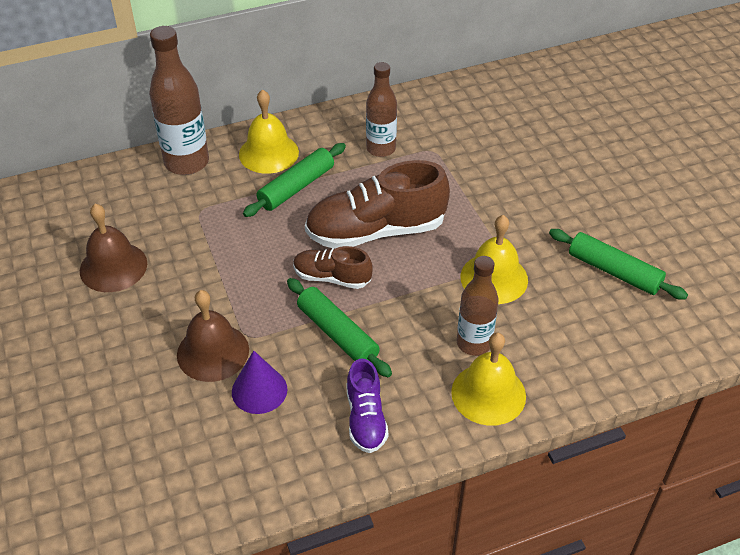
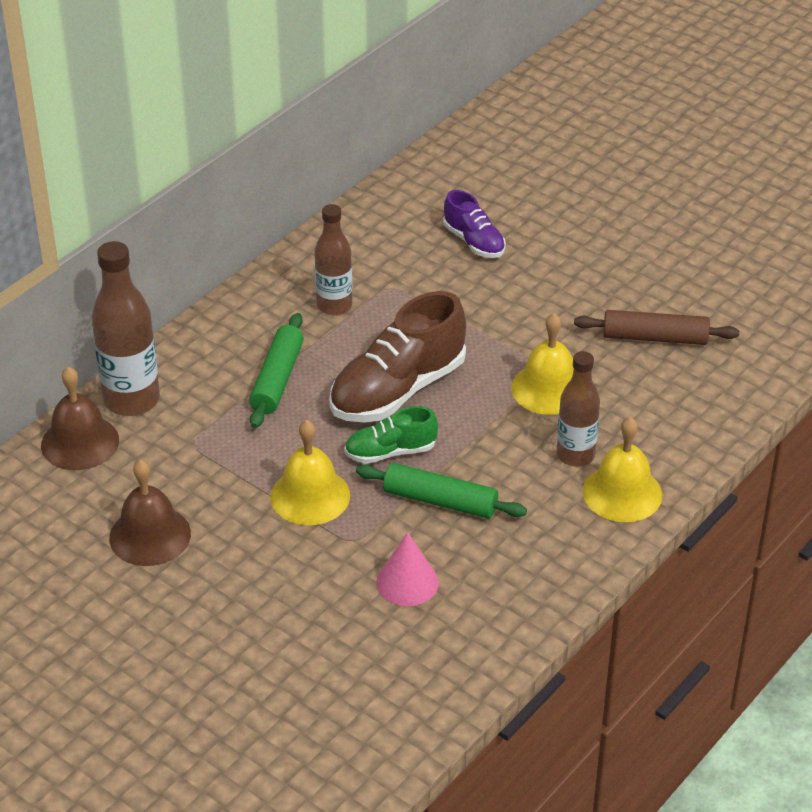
camera: 30 degrees left, 5 degrees down
(213, 352) = (331, 569): brown bell -> brown bell (80, 442)
(259, 390) = (407, 582): purple cone -> pink cone
(268, 153) = (215, 355): yellow bell -> yellow bell (310, 496)
(332, 277) = (390, 452): brown shoe -> green shoe
(365, 418) = (528, 562): purple shoe -> purple shoe (474, 242)
(614, 271) = (655, 337): green rolling pin -> brown rolling pin

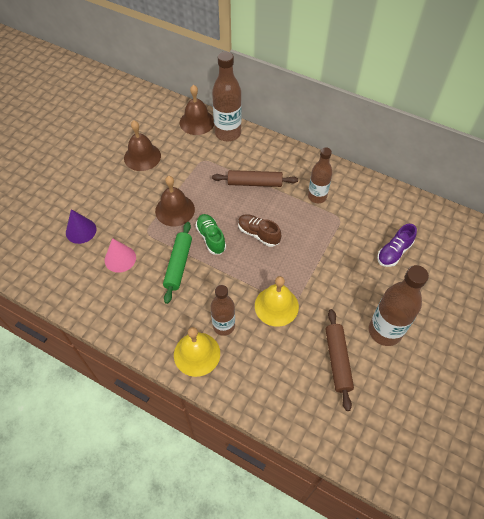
camera: 80 degrees right, 15 degrees up
(277, 379) = (254, 183): green rolling pin -> brown rolling pin
(310, 496) = (175, 210): yellow bell -> brown bell
(323, 641) = (81, 231): none -> purple cone
(398, 390) = (258, 234): brown shoe -> brown shoe, size x0.54
(613, 280) = (385, 331): none -> brown bottle

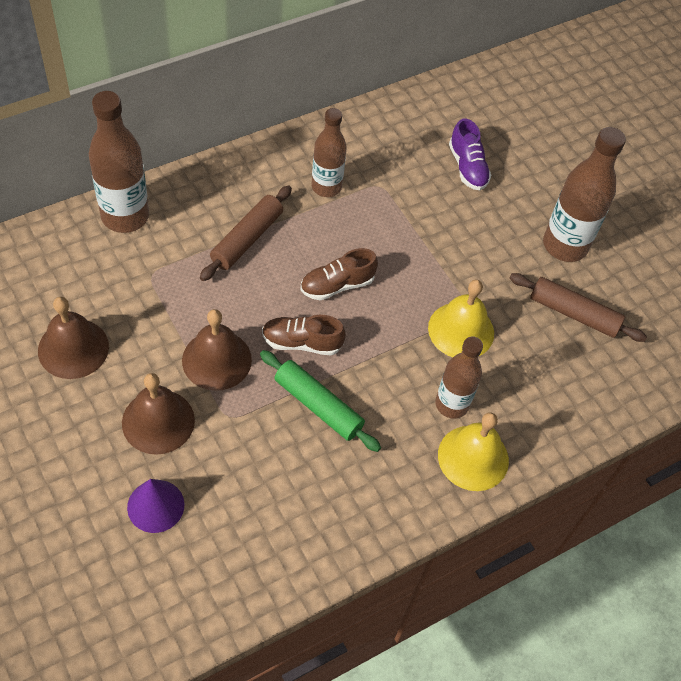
camera: 65 degrees left, 0 degrees up
(120, 258) = (252, 475): pink cone -> none
(197, 122) = (66, 240): brown bell -> brown bell (158, 421)
(211, 238) = (302, 342): green shoe -> brown shoe

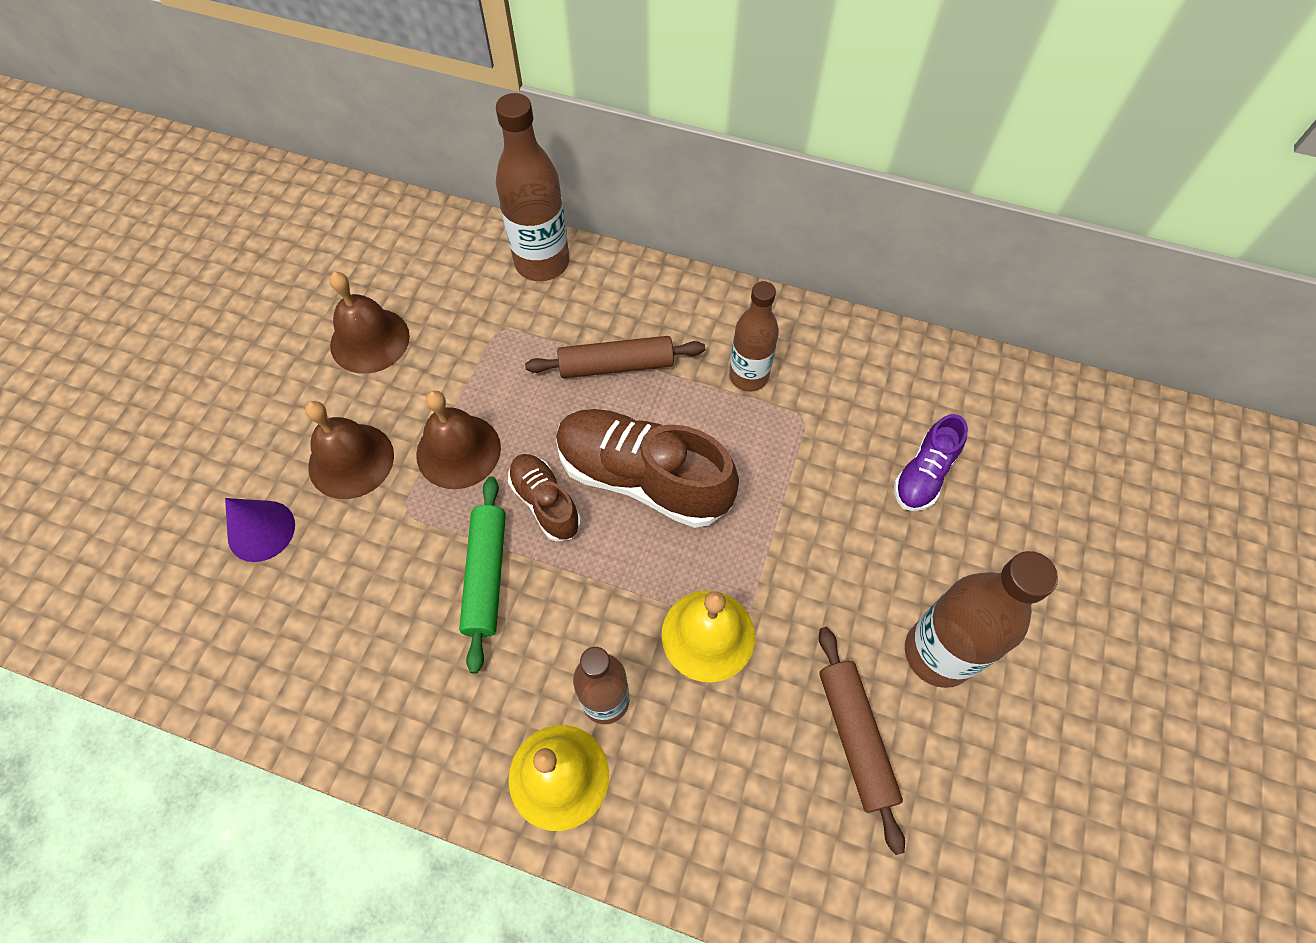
camera: 55 degrees right, 5 degrees up
(337, 285) = (643, 478): brown shoe -> brown shoe, size x1.84

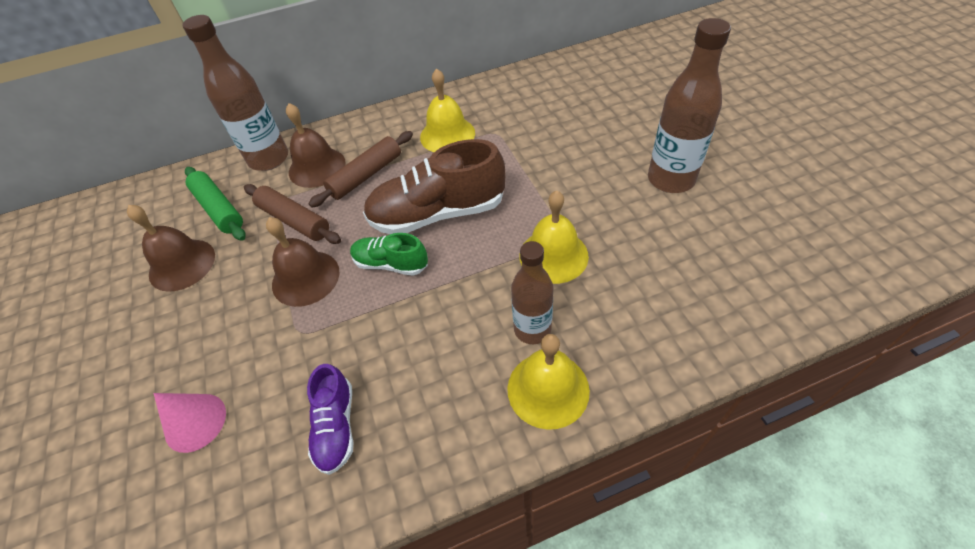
camera: 35 degrees left, 10 degrees down
(261, 530) = (195, 422): purple cone -> pink cone
(351, 460) = (230, 334): brown bell -> brown bell (317, 167)
(486, 575) = (391, 325): green rolling pin -> green rolling pin (219, 209)
(545, 503) = (391, 264): brown shoe -> green shoe
(748, 376) = (447, 135): brown bottle -> yellow bell
(855, 737) = (677, 241): brown rolling pin -> brown rolling pin (294, 220)
(924, 474) = (580, 117): purple shoe -> purple shoe (336, 426)

